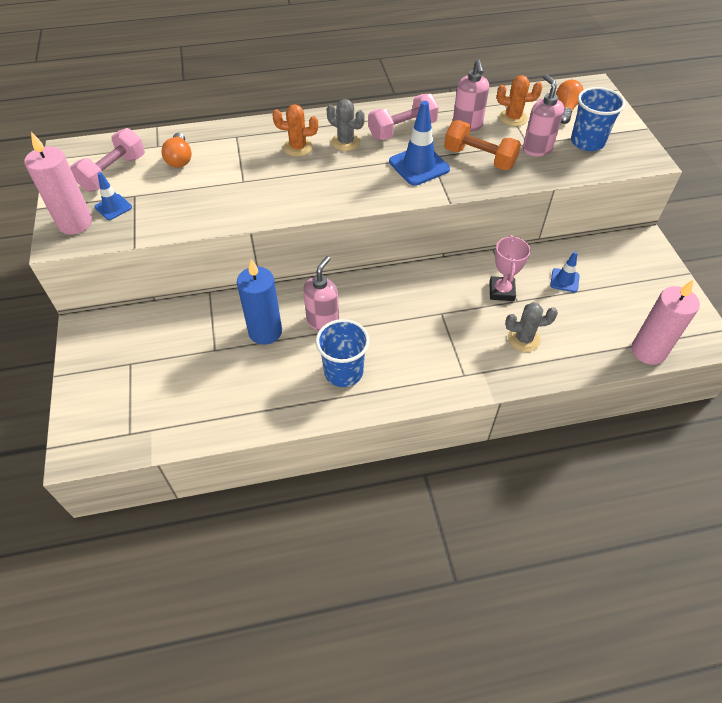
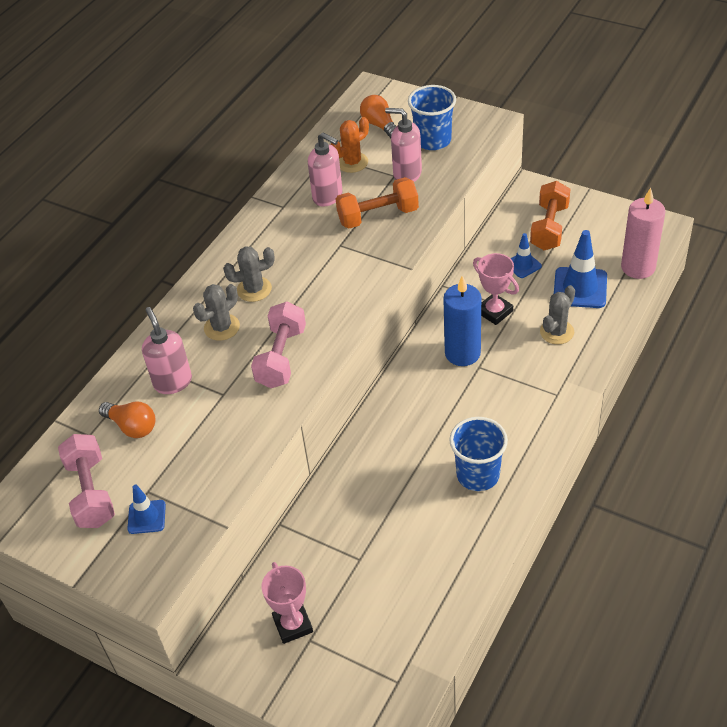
camera: 45 degrees left, 5 degrees down
(75, 223) = (136, 561): pink candle -> none
(135, 347) = (293, 625): none -> pink trophy
(265, 331) = (376, 506): blue candle -> blue candle (462, 353)
(298, 148) = (222, 327): orange cactus -> grey cactus
(323, 321) = (406, 455): pink soap dispenser -> pink soap dispenser (173, 382)
(402, 130) = (283, 241): pink dumbbell -> pink dumbbell (281, 357)
(419, 165) = (343, 259): blue traffic cone -> blue traffic cone (580, 288)
(619, 273) = (549, 227): none -> orange dumbbell

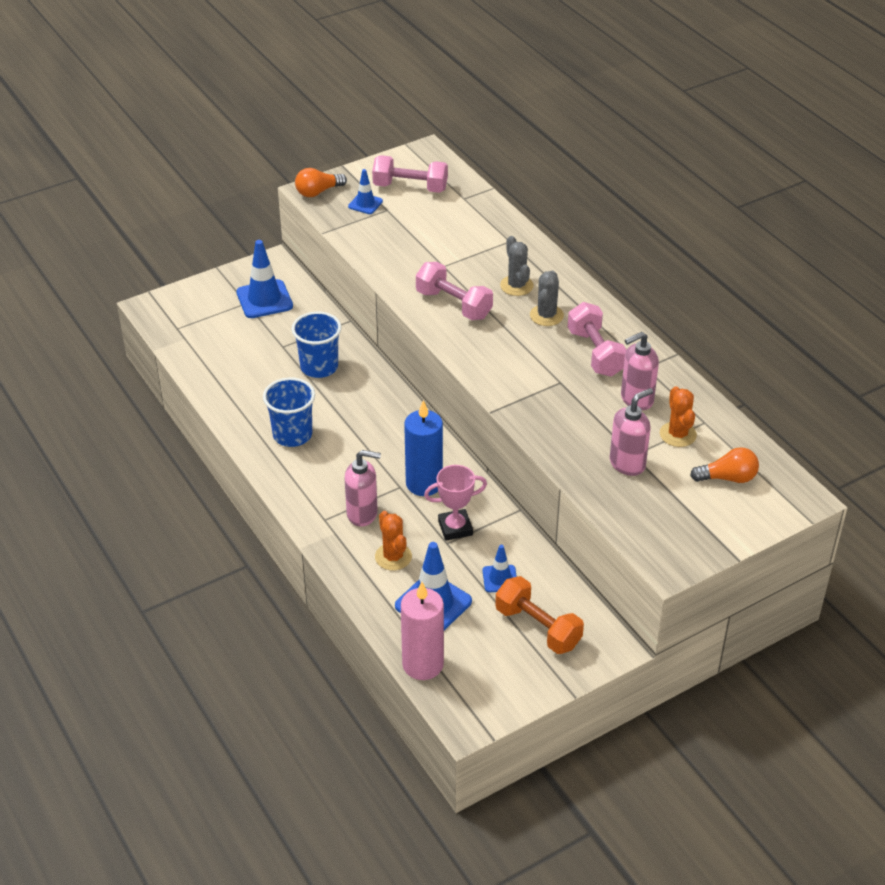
camera: 115 degrees right, 5 degrees down
(132, 426) = (453, 218): orange light bulb -> orange light bulb (318, 192)
(173, 382) = (479, 246): pink soap dispenser -> pink soap dispenser (362, 514)
(285, 240) = (595, 353): none -> pink dumbbell
(293, 625) = (264, 299): pink trophy -> blue traffic cone
(378, 216) = (580, 420): orange dumbbell -> none
(433, 140) = (669, 505): blue cup -> blue cup (319, 367)
(556, 332) = (393, 557): grey cactus -> orange cactus

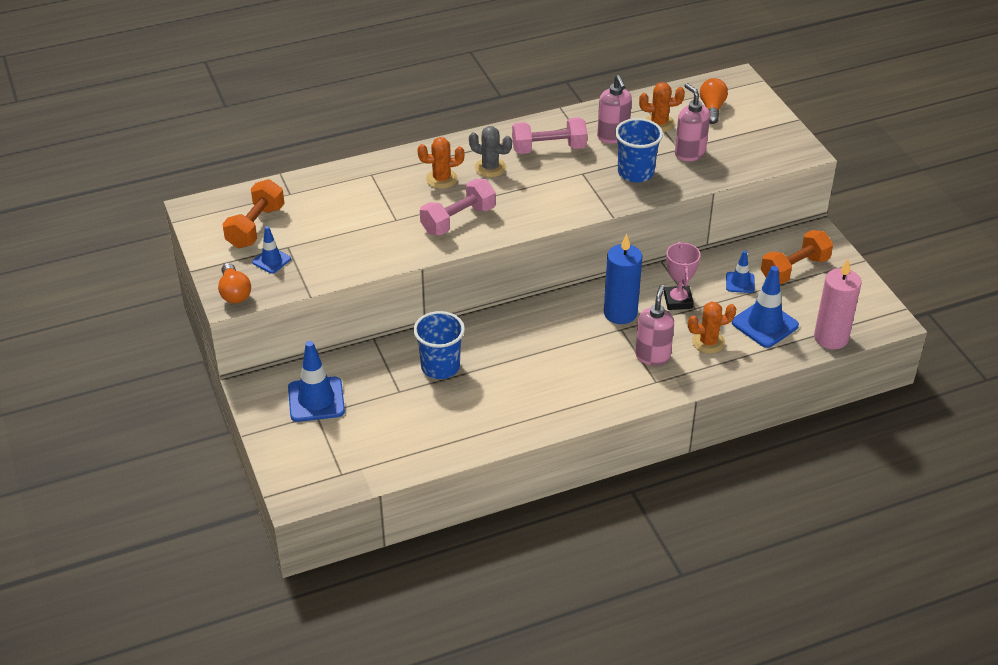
camera: 80 degrees left, 0 degrees up
(292, 435) = (536, 394): blue cup -> blue cup (635, 173)
(410, 187) = (255, 227): pink dumbbell -> orange dumbbell
(516, 286) = (441, 179): grey cactus -> orange cactus

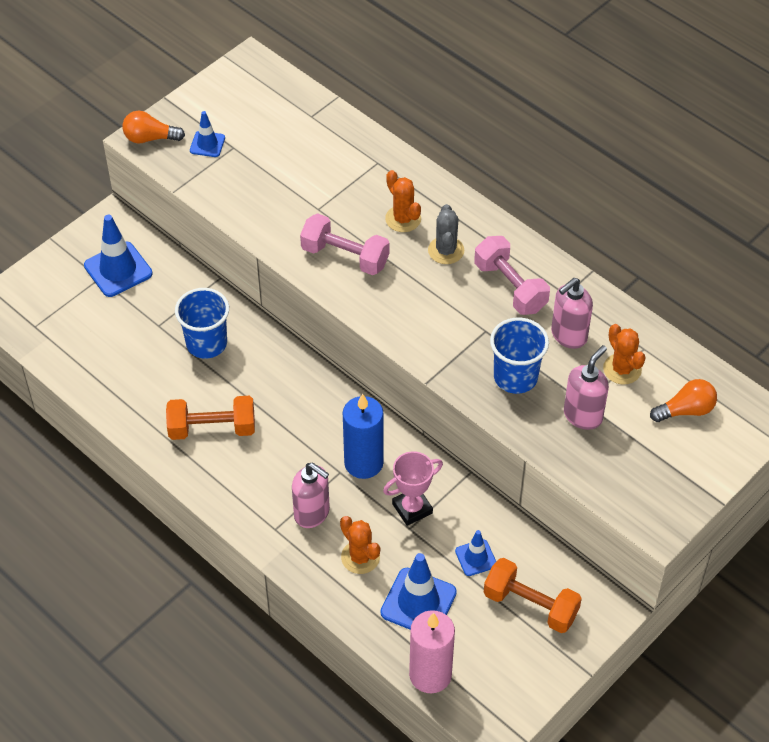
camera: 65 degrees right, 10 degrees up
(234, 292) = (150, 138): orange light bulb -> orange light bulb turned 45 degrees clockwise
(255, 227) = (248, 113): orange dumbbell -> orange dumbbell (212, 428)
(652, 356) = (312, 513): pink soap dispenser -> pink soap dispenser turned 45 degrees clockwise

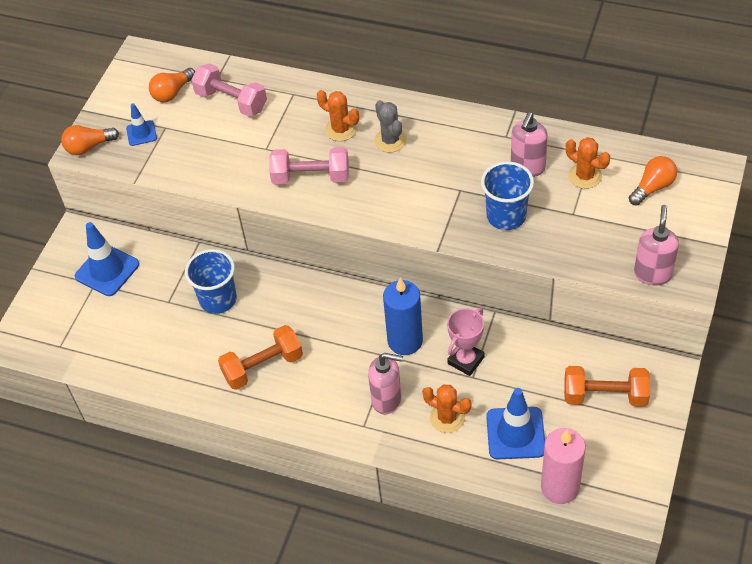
camera: 20 degrees left, 0 degrees up
(260, 114) = (172, 92): none -> orange light bulb
(476, 558) = (539, 377): blue traffic cone -> none
(510, 287) = (459, 148): pink dumbbell -> pink dumbbell (231, 101)
(583, 415) = (577, 224): pink soap dispenser -> pink soap dispenser (652, 273)

